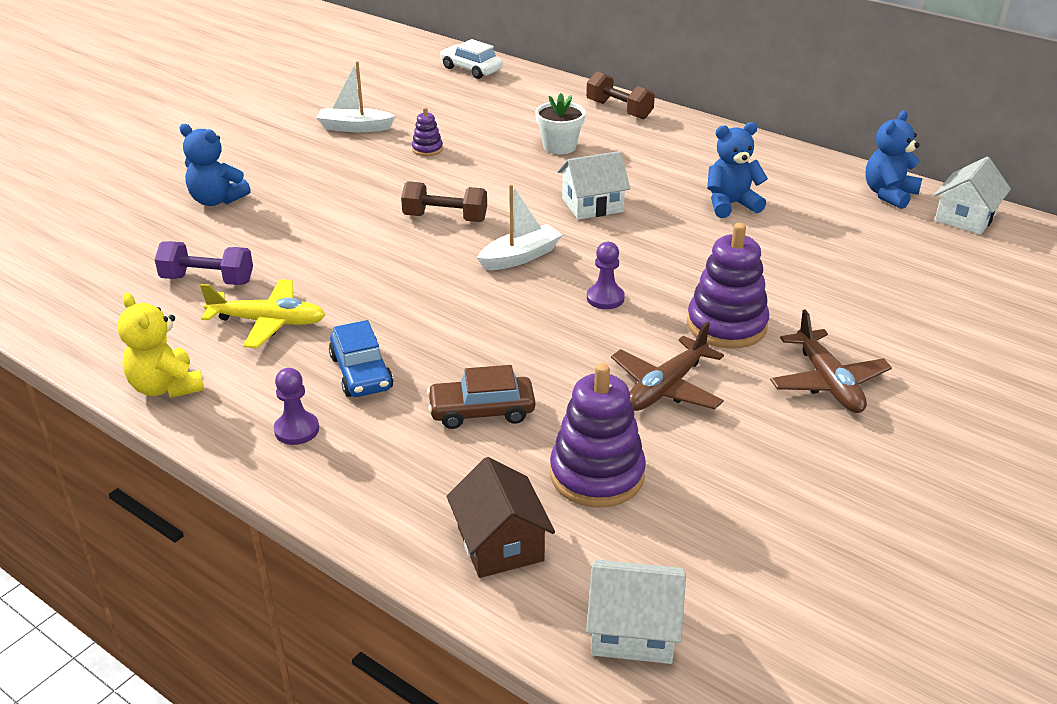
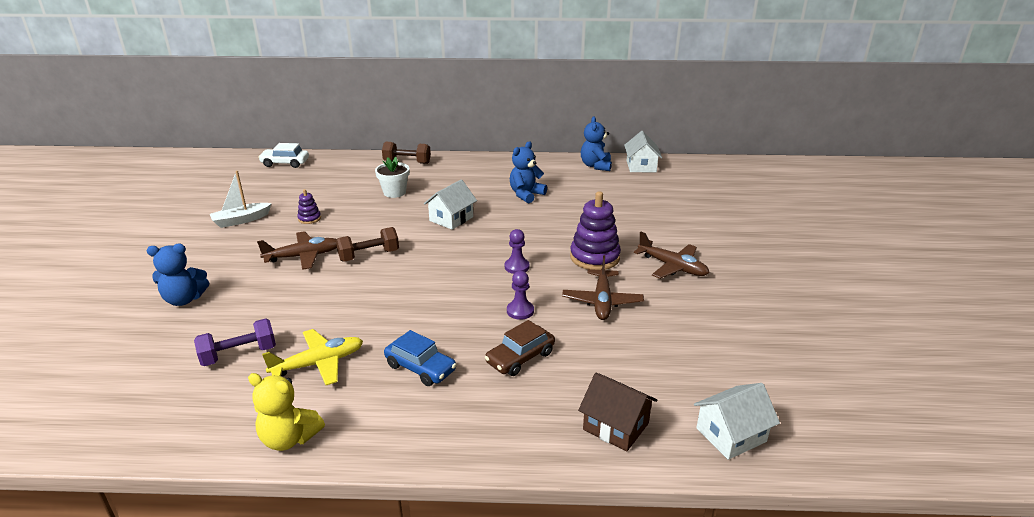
camera: 35 degrees left, 5 degrees down
(297, 430) = (418, 422): purple pawn -> purple pawn (520, 311)
(375, 193) = (303, 256): none -> brown plane
(520, 257) = (442, 262): white boat -> none
(597, 475) = (621, 363): purple stacking toy -> none

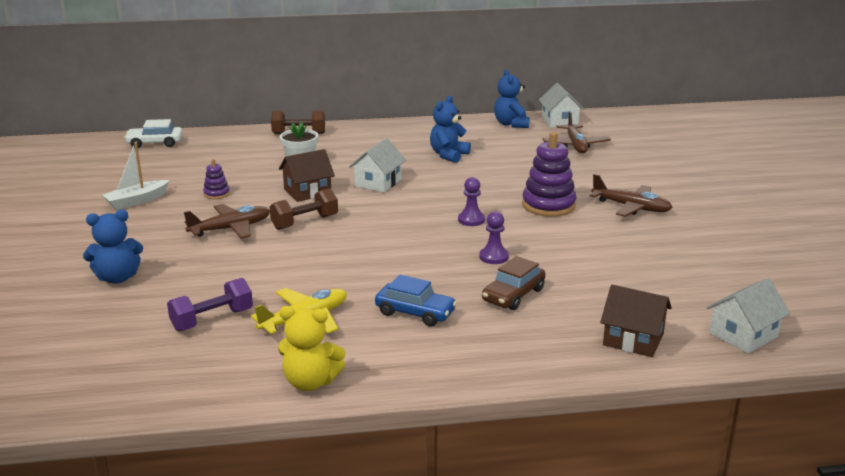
camera: 10 degrees left, 5 degrees down
(386, 223) = (307, 192): none -> brown house
(602, 301) = (573, 242): brown plane -> brown plane (575, 145)

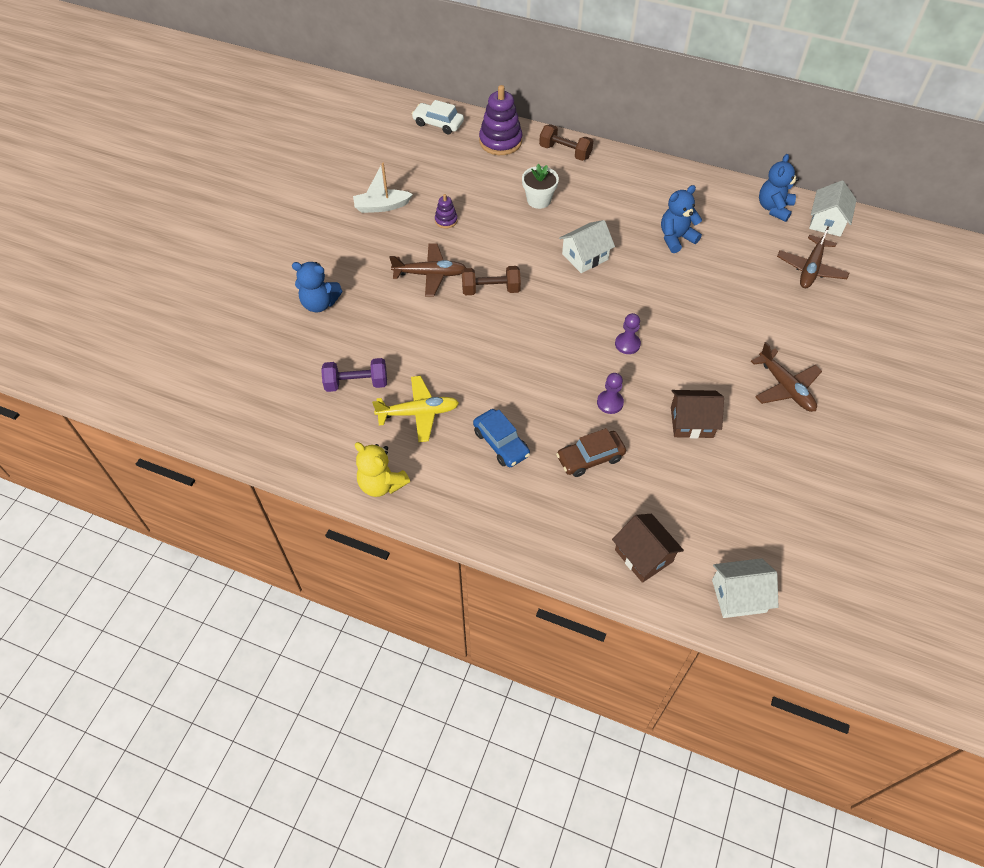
camera: 30 degrees right, 30 degrees up
(307, 192) = (518, 246): brown house -> brown house (691, 422)
(548, 205) = (710, 352): purple stacking toy -> purple stacking toy (500, 141)

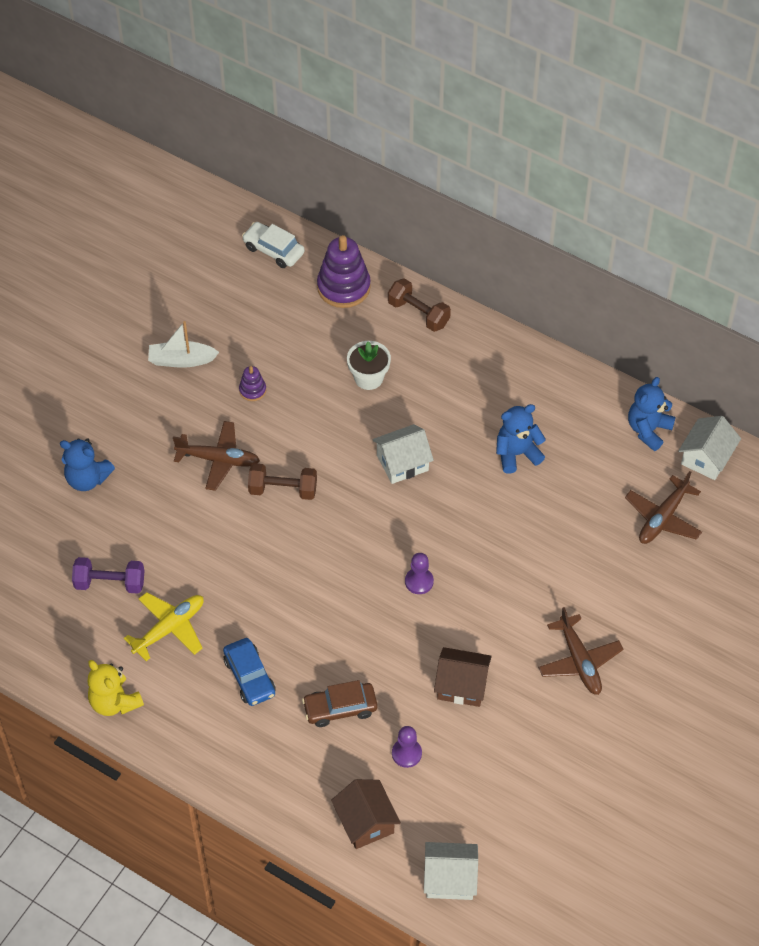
camera: 10 degrees right, 0 degrees up
(419, 413) = (170, 628): yellow plane -> yellow plane turned 45 degrees counterclockwise
(610, 403) = (379, 649): purple pawn -> purple pawn (406, 753)

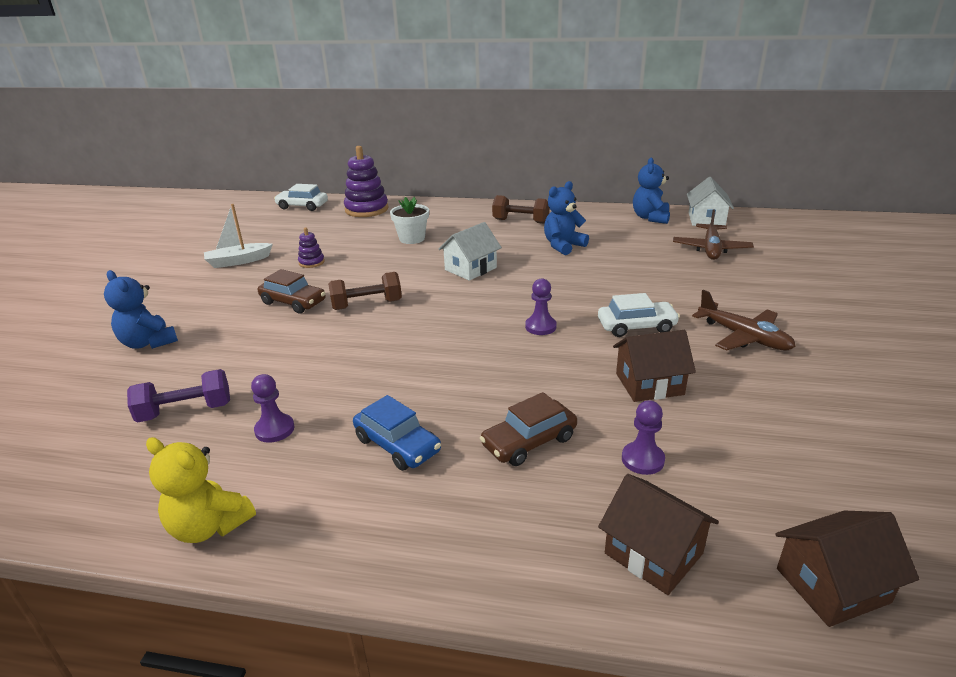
camera: 20 degrees left, 25 degrees down
(87, 479) = (148, 343): blue teddy bear -> blue teddy bear turned 45 degrees clockwise
(170, 628) = (274, 429): yellow plane -> purple pawn
(219, 460) = (293, 302): brown plane -> brown car
(418, 313) = (432, 208): brown dumbbell -> brown dumbbell (520, 221)
(450, 878) = (832, 585): white house -> brown house
(500, 613) = (636, 326): none -> white car

